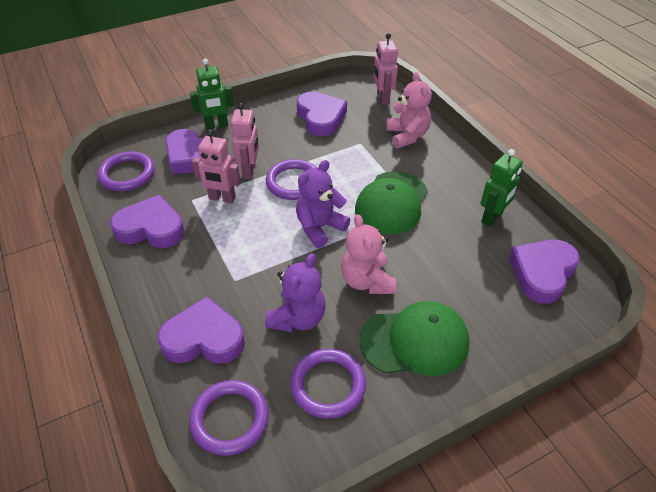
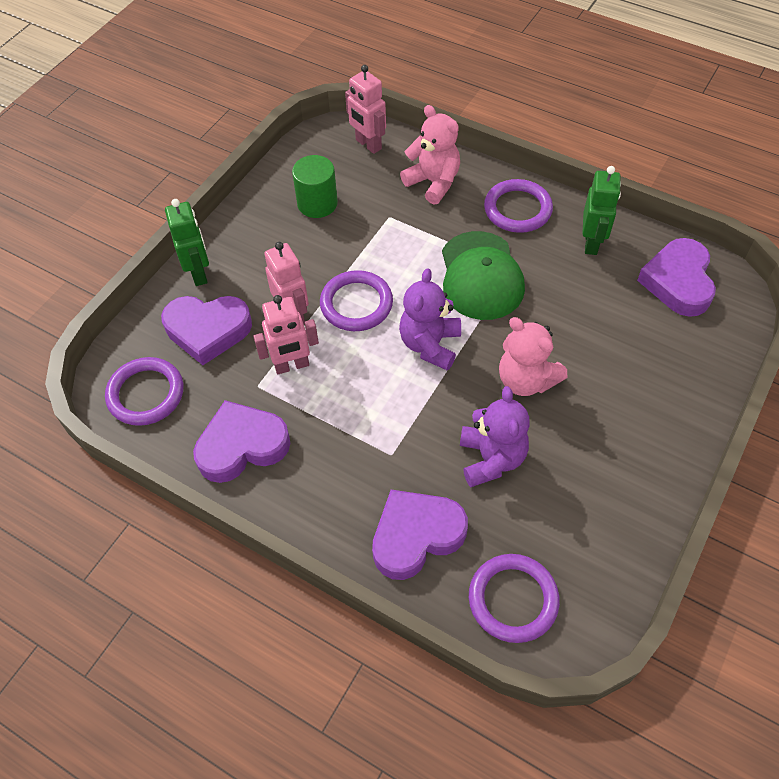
camera: 30 degrees left, 10 degrees up
(216, 125) = (199, 273): green robot -> green robot turned 60 degrees counterclockwise
(321, 118) = (317, 203): purple heart -> green cylinder
(328, 385) = (575, 510): purple ring -> purple ring (517, 209)
(415, 341) = (618, 418): green cap -> none

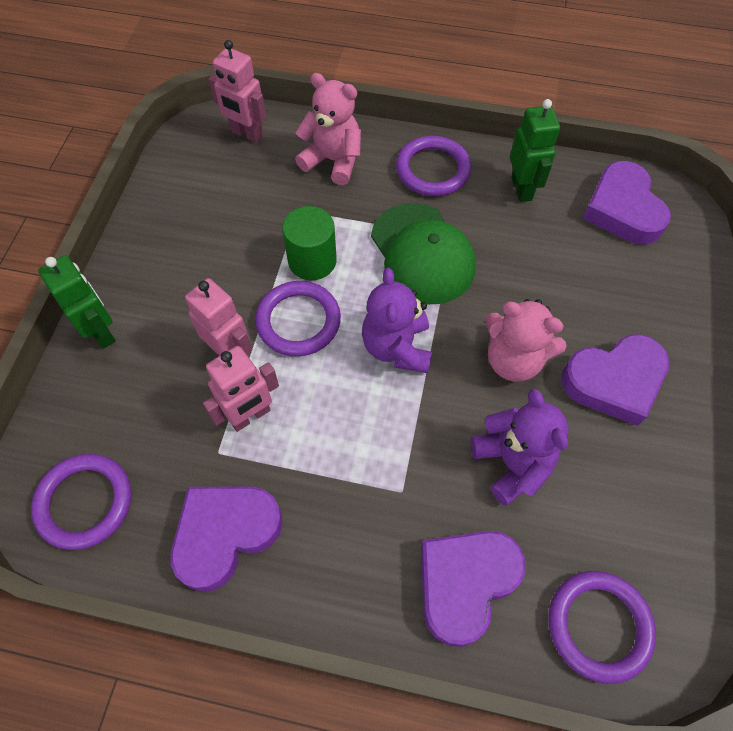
camera: 20 degrees left, 5 degrees up
(208, 330) = (135, 400): purple heart -> purple heart (614, 381)
(317, 203) = (213, 214): green cylinder -> green cylinder (312, 261)

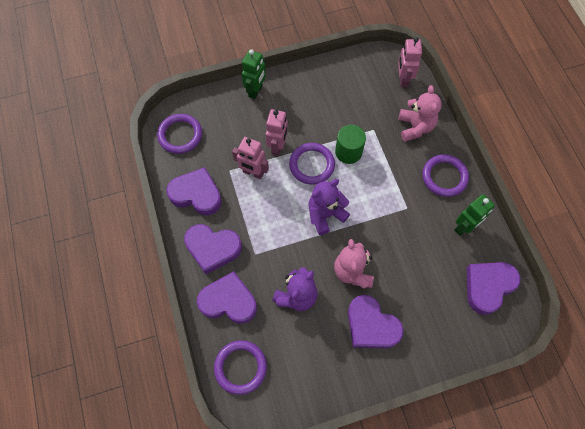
camera: 60 degrees right, 5 degrees up
(349, 560) = (213, 248): none -> purple heart
(422, 254) = (387, 199): green cap -> none

